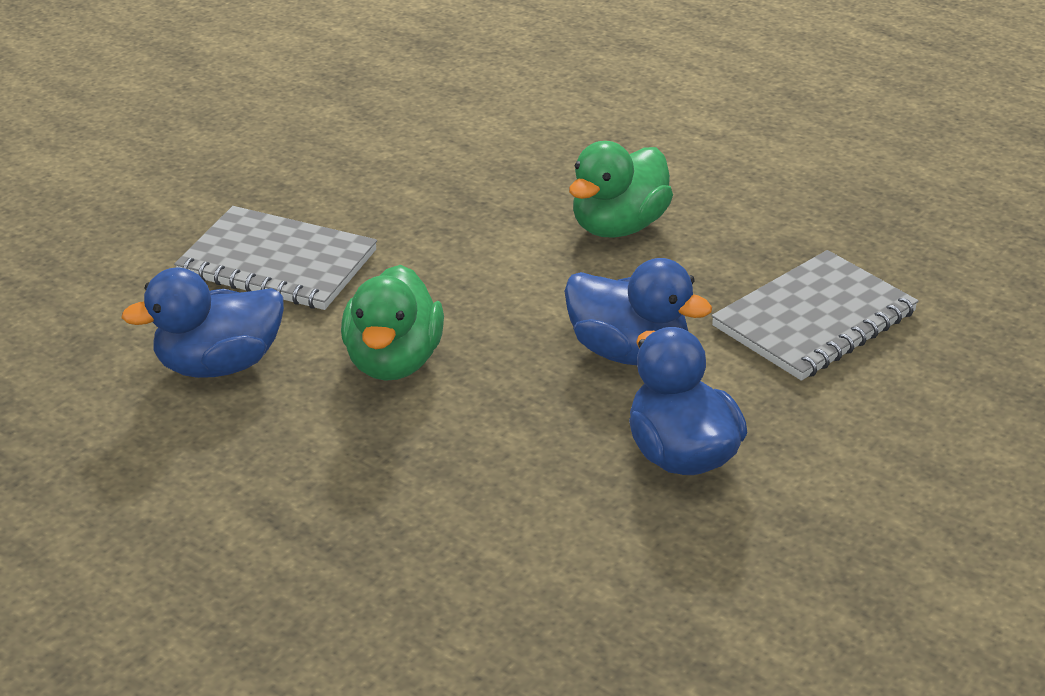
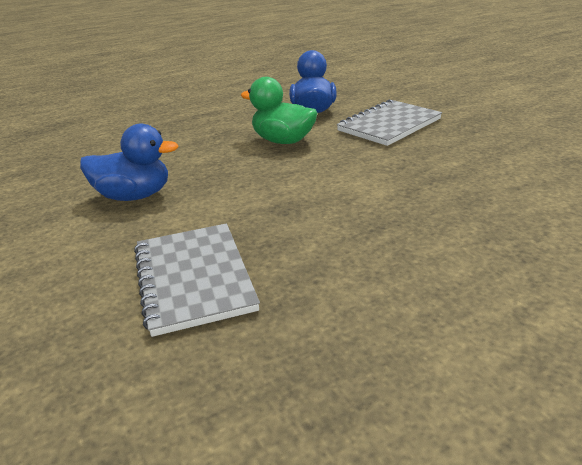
camera: 115 degrees right, 5 degrees down
(618, 226) = (373, 225): green duck -> none
(628, 352) = (230, 199): blue duck -> none

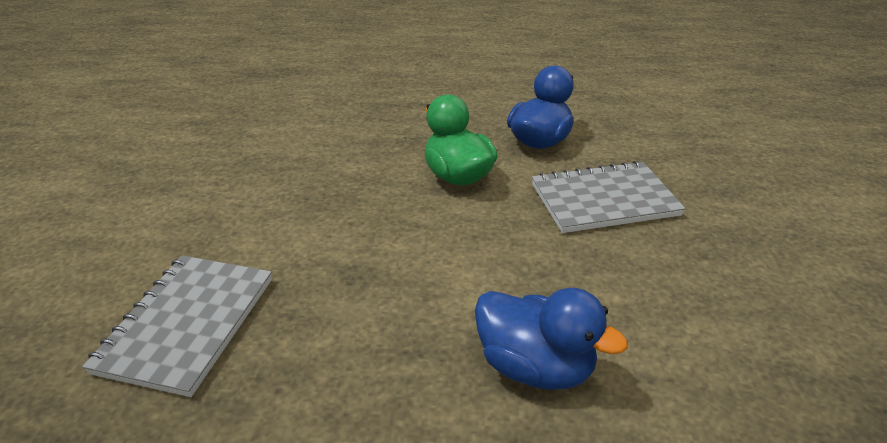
camera: 30 degrees right, 5 degrees up
(134, 196) = (249, 192): blue duck -> blue duck (535, 366)

